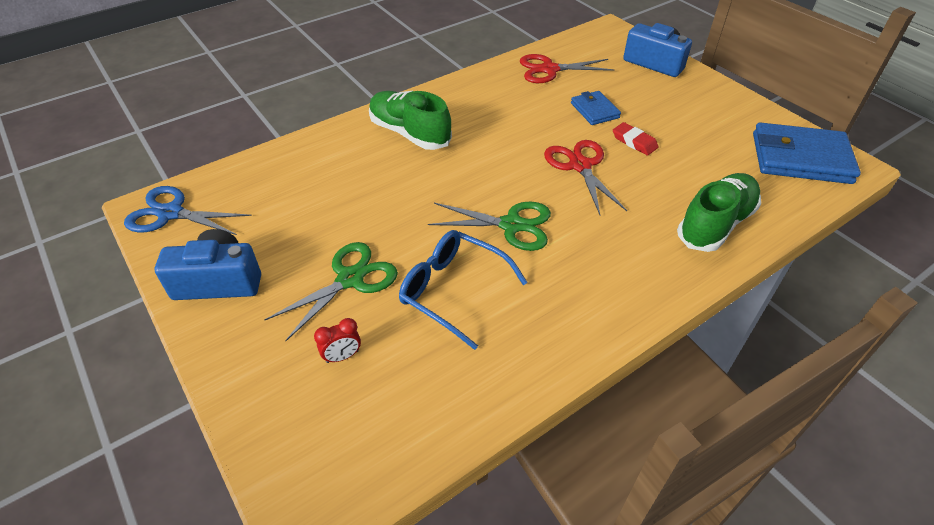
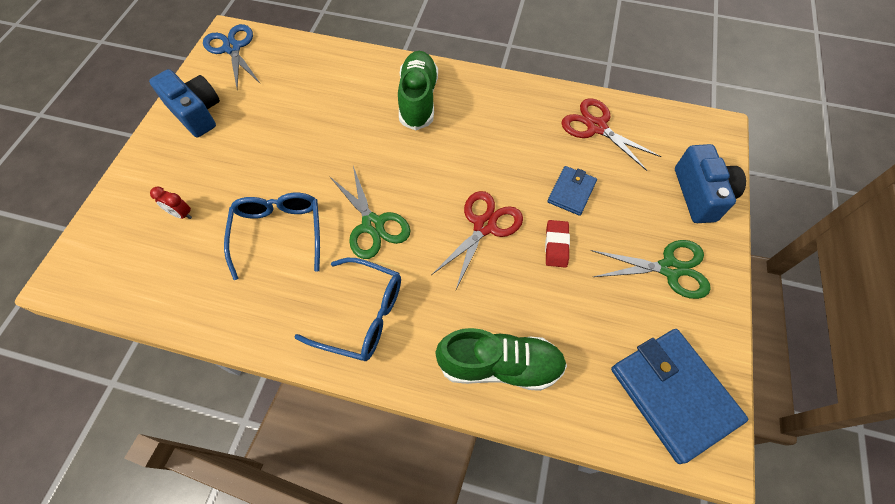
camera: 50 degrees right, 15 degrees up
(350, 279) = (246, 172): green scissors -> green scissors (669, 269)
(599, 278) = (362, 315): none -> blue glasses

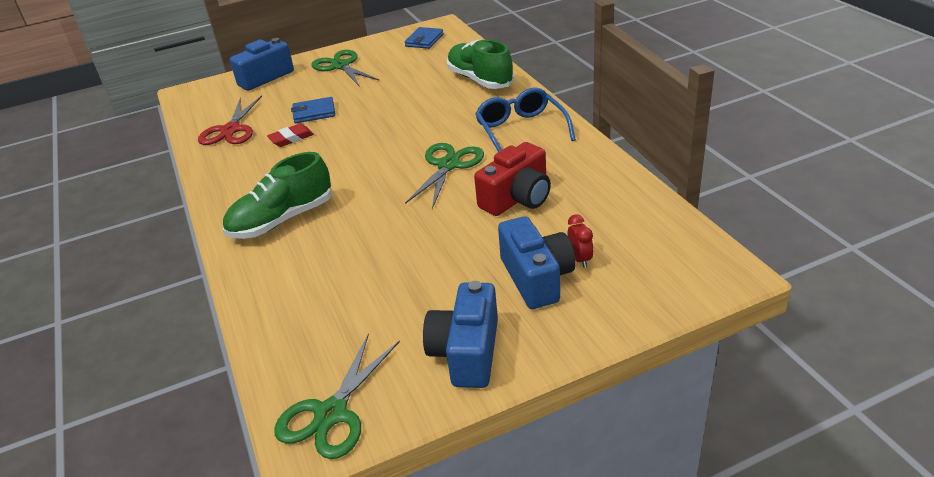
camera: 125 degrees left, 25 degrees down
(198, 180) = (537, 278): none -> blue camera
(232, 48) = (331, 413): blue scissors -> green scissors
(279, 233) = (517, 198): blue glasses -> red camera
(484, 226) = (387, 127): red scissors -> none
(556, 245) = (369, 99): red eraser -> red eraser (291, 138)
(673, 394) = (424, 40): blue wallet -> blue wallet, size x0.53

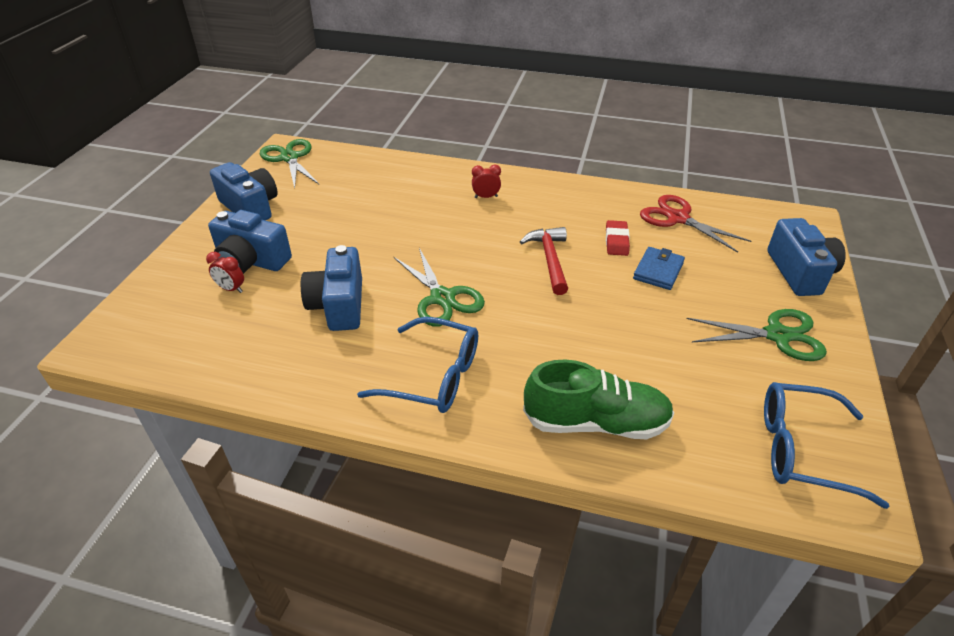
camera: 125 degrees right, 5 degrees up
(282, 220) = (486, 197): green shoe -> red clock
(347, 151) = (549, 259): none -> red hammer
(424, 40) = (802, 450): blue wallet -> blue glasses
(517, 198) = (338, 305): red camera -> blue camera

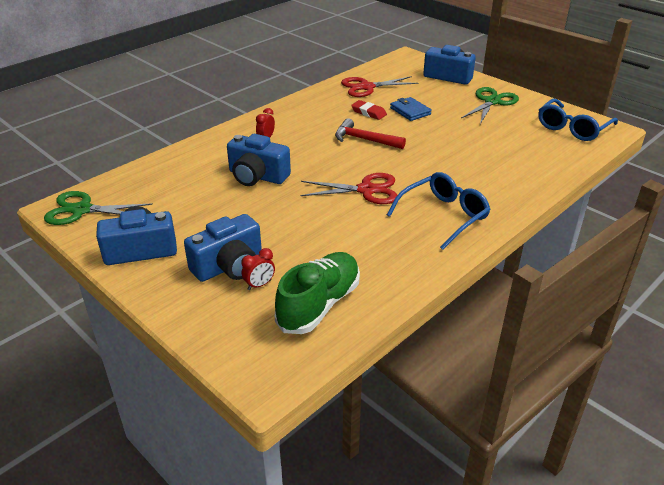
camera: 60 degrees left, 5 degrees down
(338, 305) = (333, 235): blue camera -> blue camera (257, 176)
(442, 298) = (366, 190): green scissors -> red scissors
(596, 422) = (520, 174): green shoe -> green shoe (319, 305)

